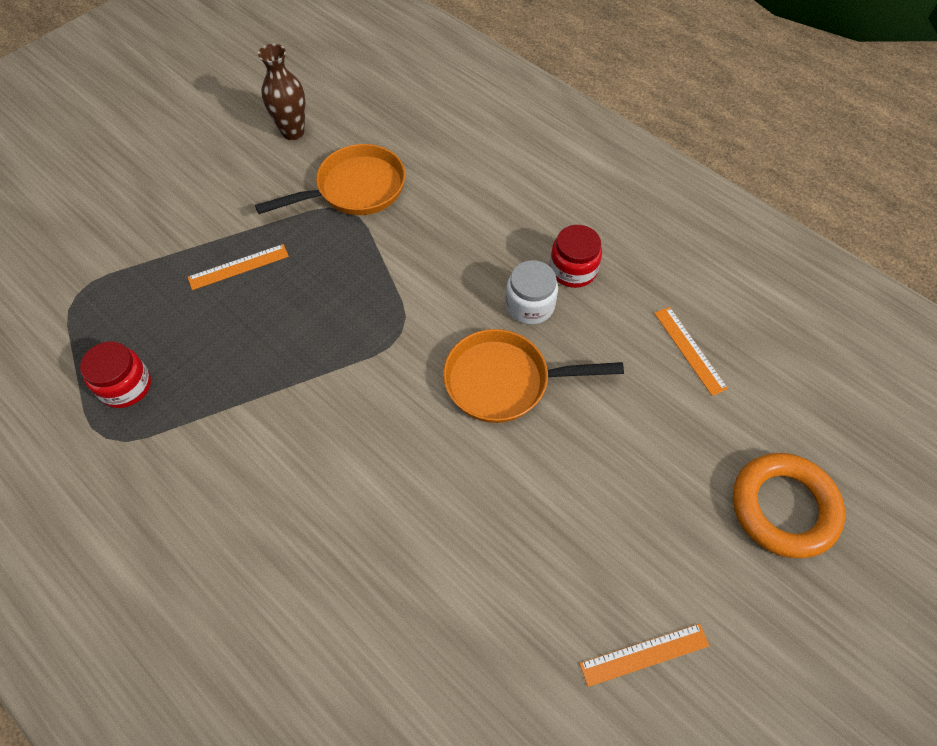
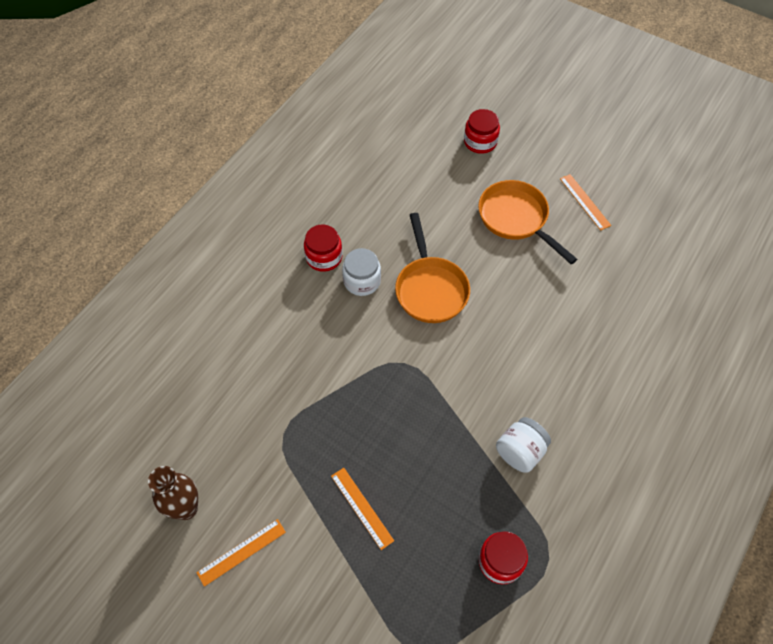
camera: 100 degrees left, 0 degrees up
(242, 438) = (520, 452): none -> white jar
(355, 189) = (258, 431): orange pan -> orange pan (516, 218)
(689, 350) = (381, 186): orange ruler -> orange ruler (241, 552)
(783, 508) = (480, 142): orange ring -> red jar

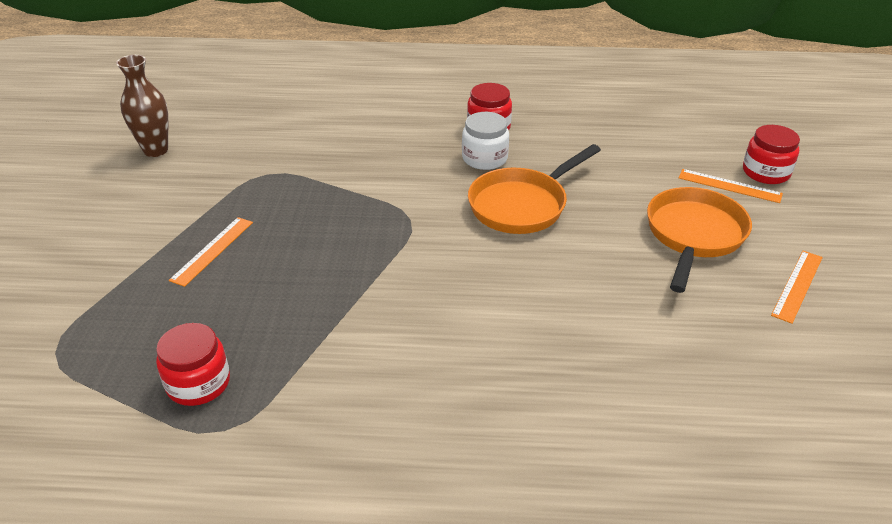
camera: 60 degrees right, 20 degrees down
(241, 552) = (125, 194): orange ruler -> orange ruler (729, 186)
(520, 452) = (361, 350): white jar -> none

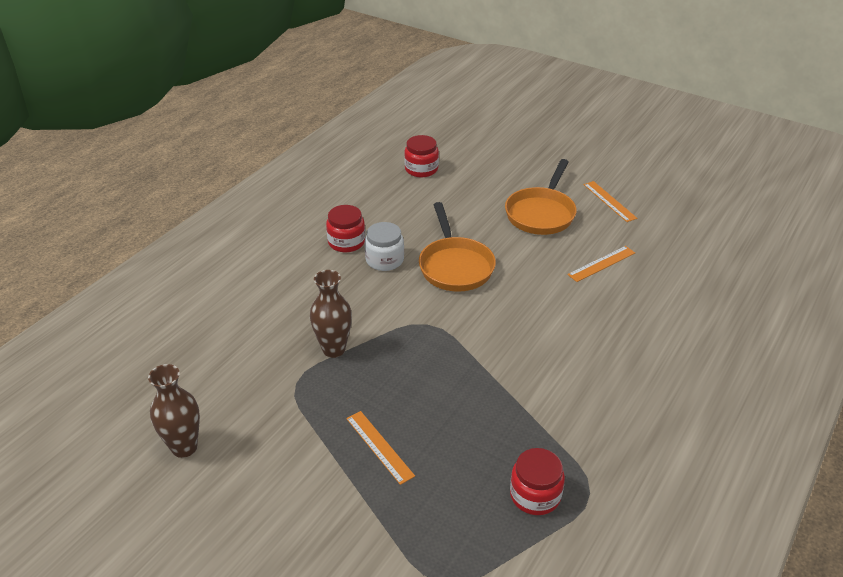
camera: 60 degrees left, 0 degrees up
(326, 177) = (334, 349): none -> brown vase
(694, 235) = (541, 213): orange pan -> orange pan turned 120 degrees counterclockwise
(729, 186) = (505, 177): orange ruler -> orange ruler (601, 263)
(766, 172) = (503, 159): red jar -> red jar (421, 169)

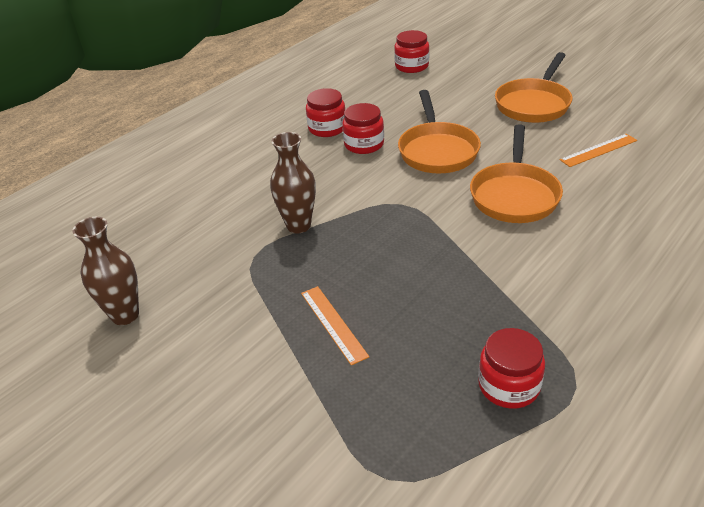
camera: 10 degrees right, 0 degrees up
(384, 260) = (364, 144): white jar -> red jar
(529, 312) = (514, 195): none -> orange pan
(609, 201) = (609, 93): orange ruler -> none

